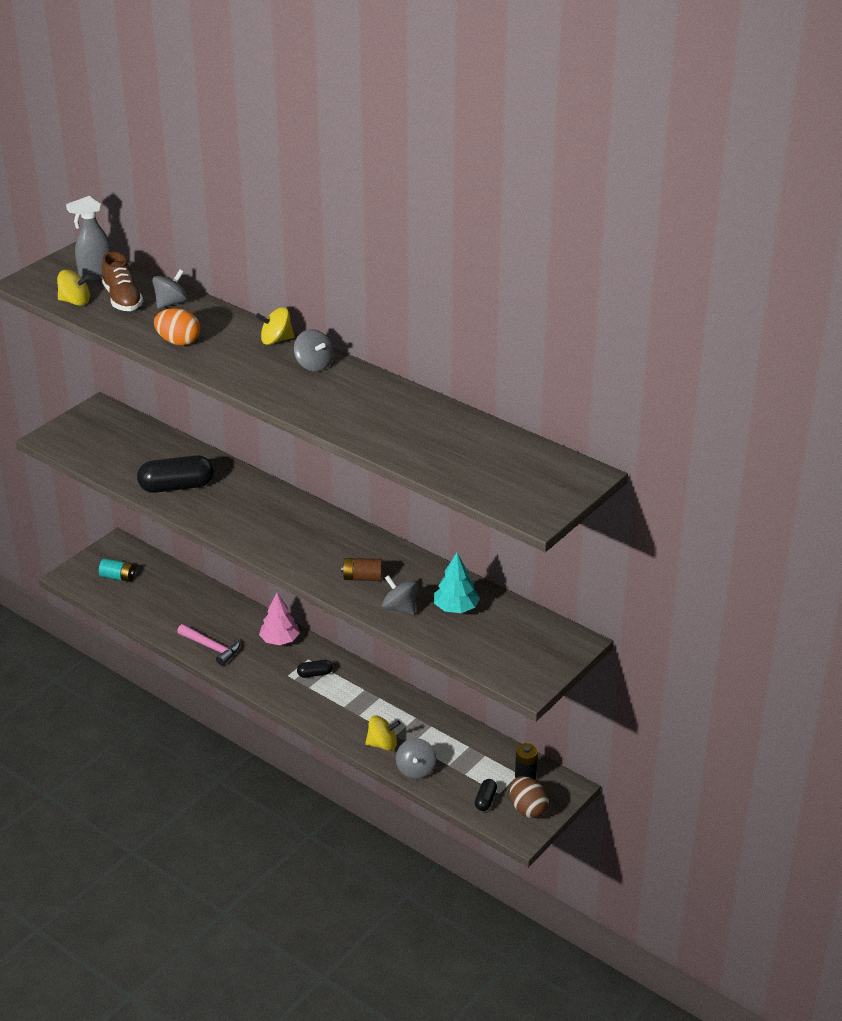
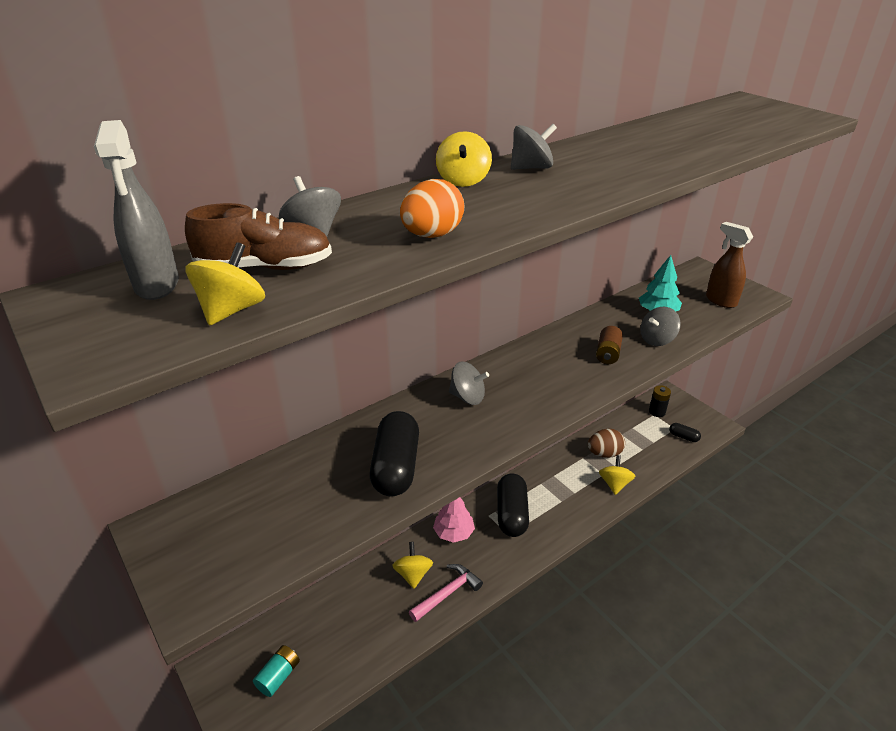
camera: 75 degrees left, 0 degrees up
(226, 624) = (413, 574): none -> yellow spinning top
(315, 674) = (511, 514): black capsule -> black capsule, size x2.05
(416, 770) = (647, 469): grey spinning top -> grey spinning top (467, 397)
(502, 654) = (720, 301): none -> brown spray bottle
(528, 809) = (692, 417): brown egg -> brown egg (604, 453)

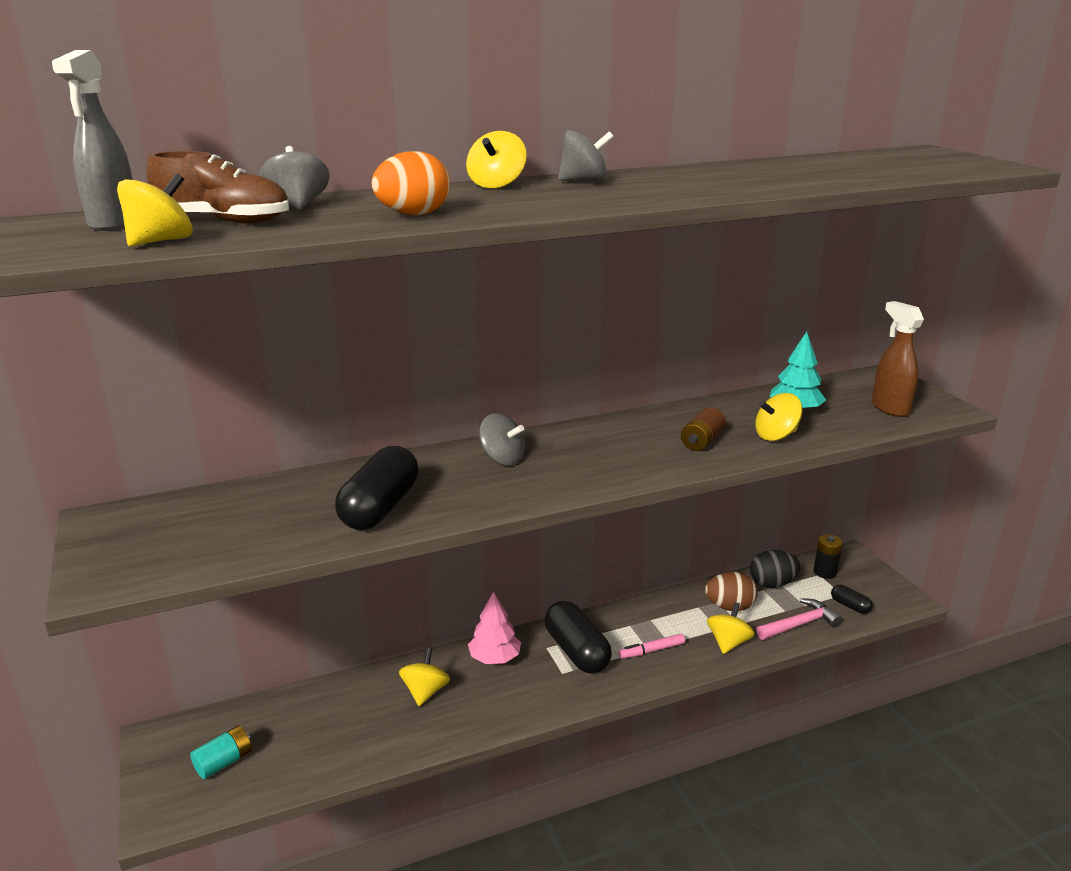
camera: 15 degrees right, 10 degrees down
(447, 593) = (458, 719): pink hammer -> pink hammer (800, 624)
(511, 514) = (576, 651): black capsule -> black capsule turned 45 degrees counterclockwise
(564, 502) = (651, 650): none -> pink marker
(625, 428) = (772, 584): none -> black egg
(657, 339) = (776, 436): grey spinning top -> yellow spinning top

